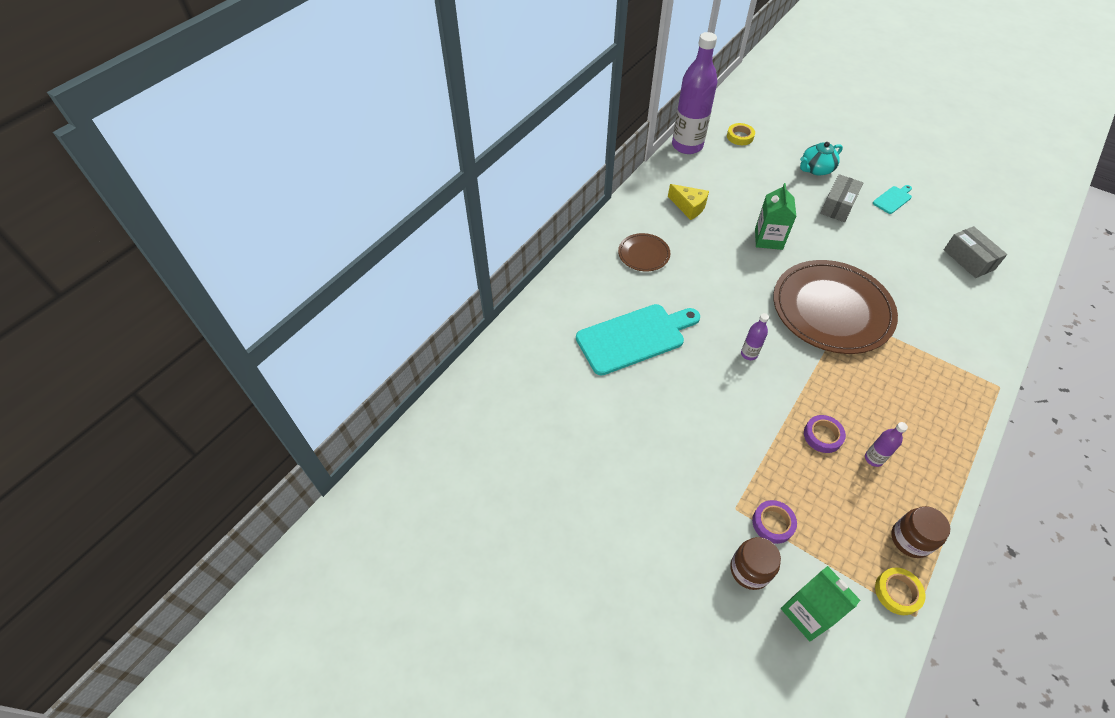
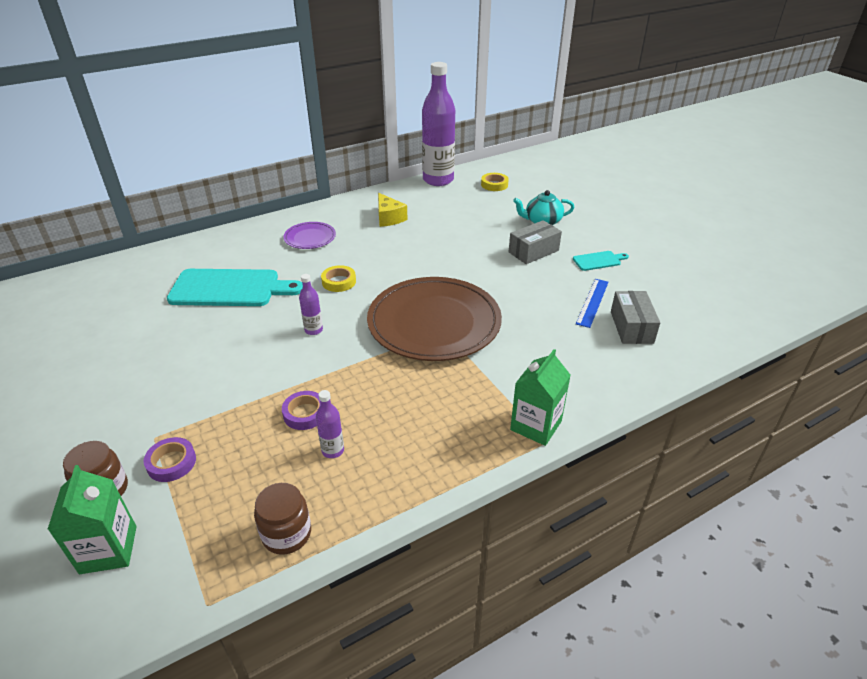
camera: 25 degrees right, 15 degrees down
(643, 254) = (310, 238): brown plate -> purple plate
(768, 239) = (435, 257): green carton -> green carton (536, 425)
(897, 592) = (215, 574): yellow tape -> yellow tape (339, 282)
(924, 245) = (592, 302): none -> blue ruler

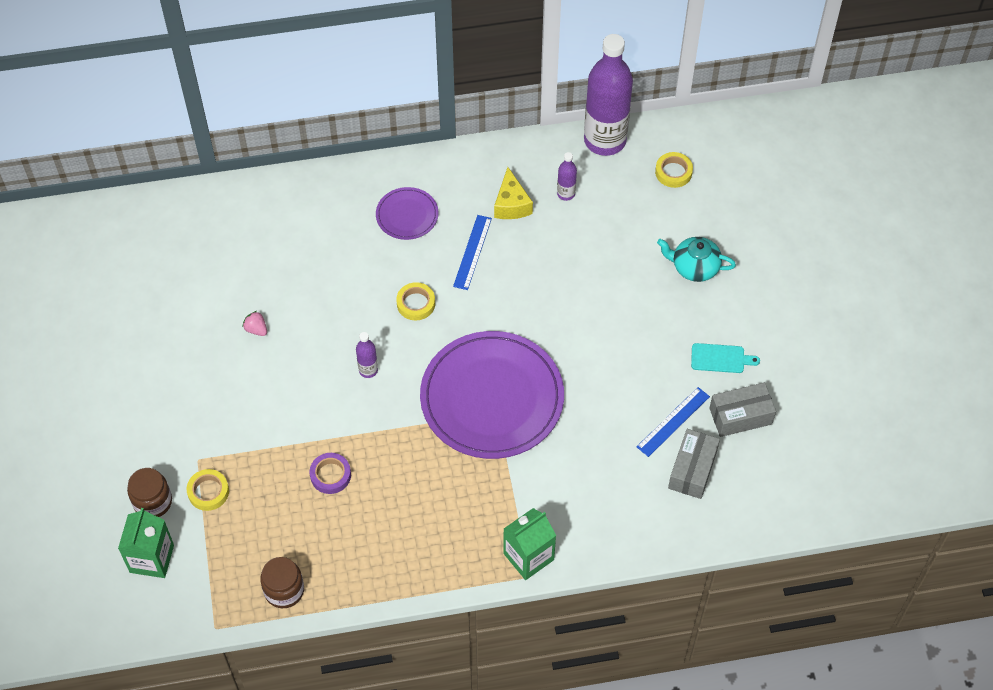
camera: 20 degrees right, 20 degrees up
(171, 463) = (208, 492): purple tape -> yellow tape
(197, 327) = (256, 329): none -> pink strawberry
(230, 288) = (299, 279): turquoise cutting board -> none
(333, 450) = (342, 524): purple bottle -> purple bottle (566, 194)
(371, 246) = (472, 252): none -> blue ruler
(434, 322) = (492, 398): brown plate -> purple plate
(533, 251) = (654, 319): grey box -> grey box (740, 416)

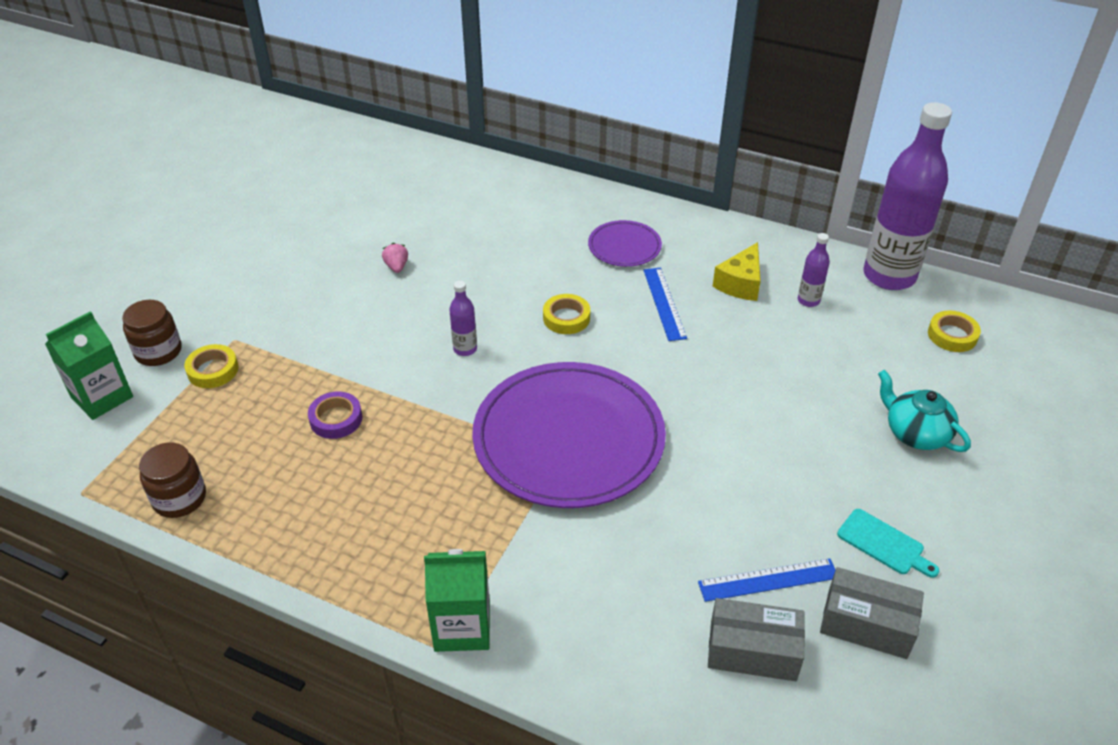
camera: 35 degrees right, 15 degrees down
(472, 252) = (664, 303): blue ruler -> blue ruler turned 60 degrees counterclockwise
(692, 470) = (752, 651): grey box -> grey box turned 45 degrees clockwise

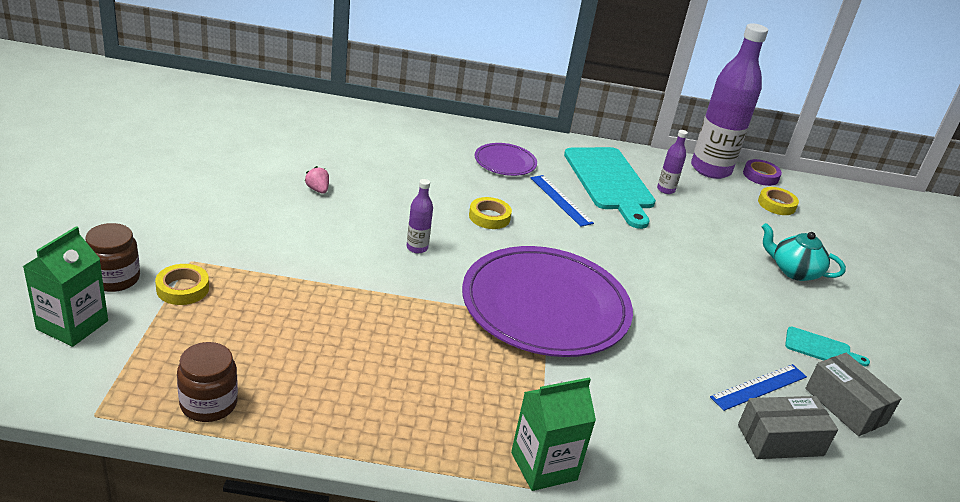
camera: 25 degrees left, 10 degrees down
(336, 419) = (330, 315): purple tape -> purple tape (760, 176)
(740, 284) = (610, 182): yellow cheese -> turquoise cutting board
(866, 624) = (845, 406): grey box -> grey box turned 60 degrees clockwise

